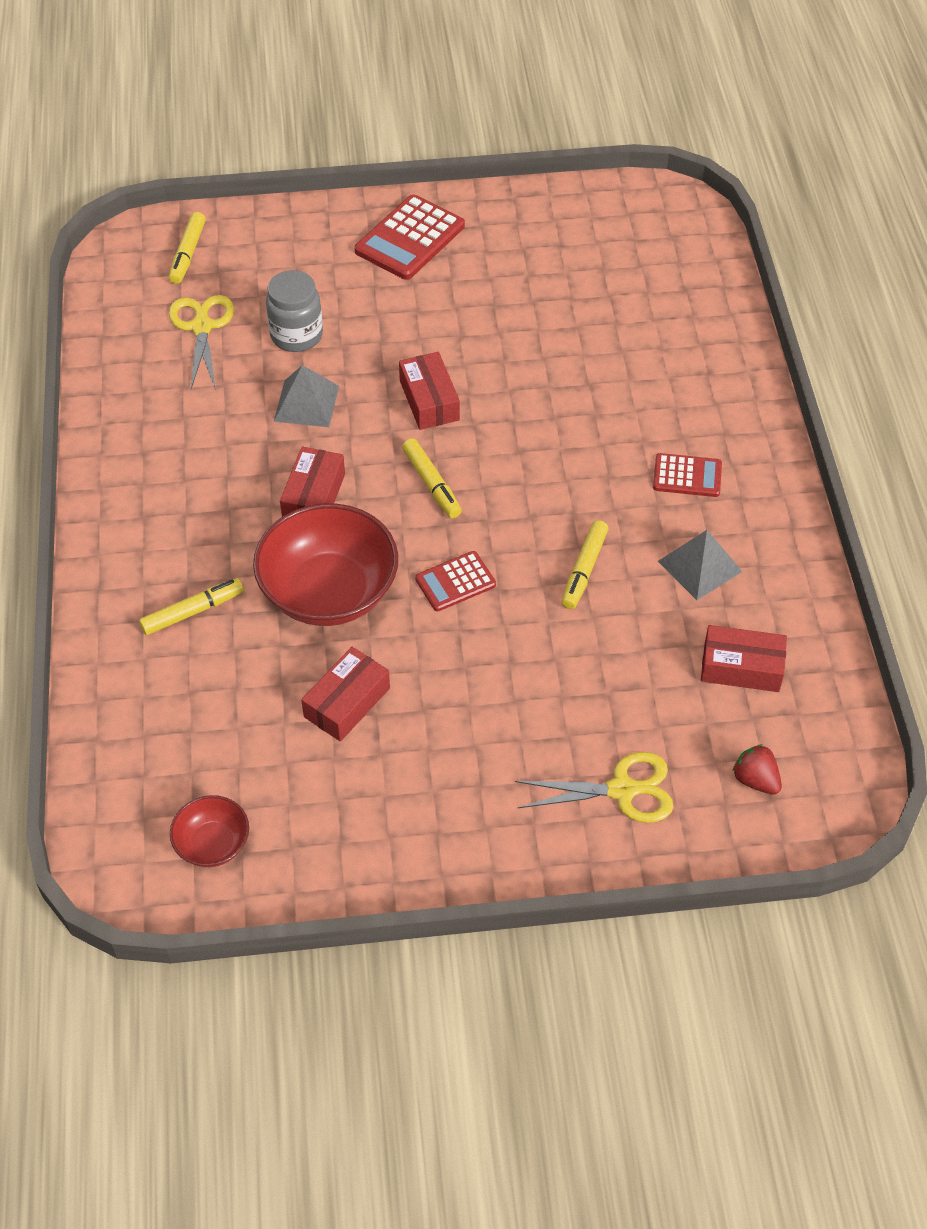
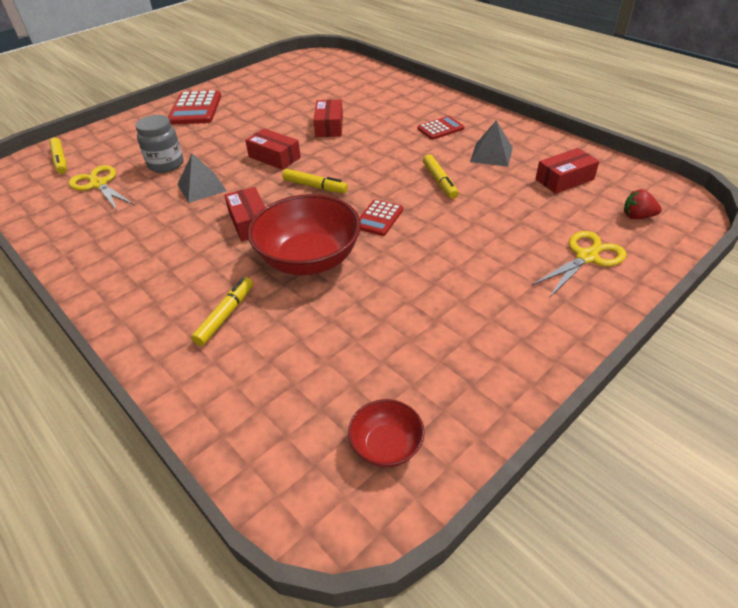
camera: 35 degrees left, 10 degrees down
(347, 702) = (384, 306): red box -> red box (329, 126)

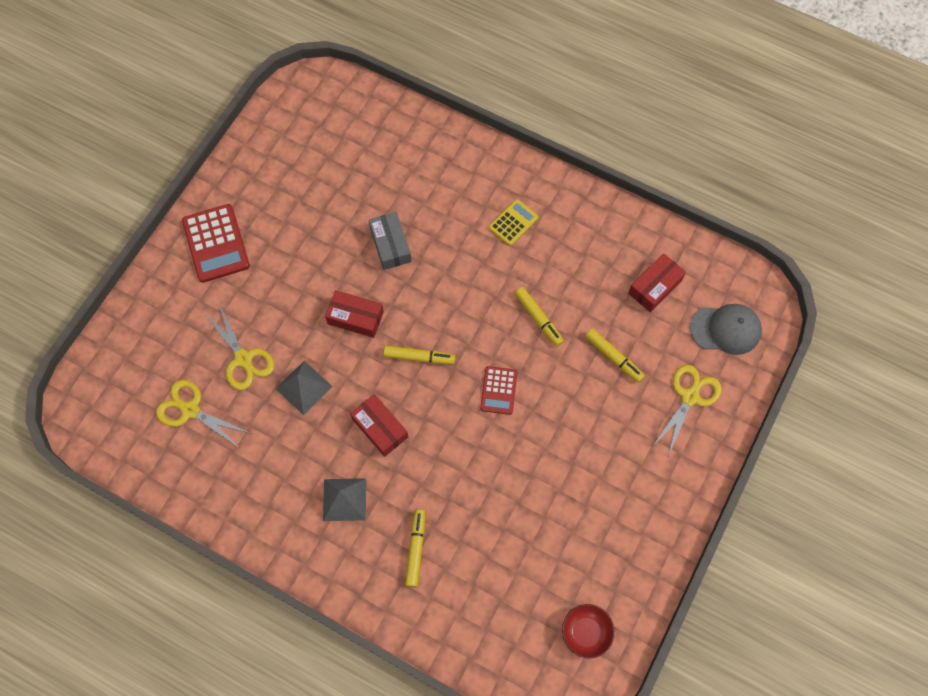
camera: 20 degrees left, 25 degrees up
(60, 160) = (118, 380): yellow marker -> yellow marker (613, 357)
(166, 164) = (243, 359): grey jar -> yellow scissors
(309, 259) = (457, 463): red bowl -> none
(329, 126) = (390, 245): red box -> grey box
(440, 128) = (513, 223): red calculator -> yellow calculator
(491, 154) = (577, 260): grey pyramid -> grey pyramid (344, 499)
(637, 216) = (725, 329): red strawberry -> grey cap

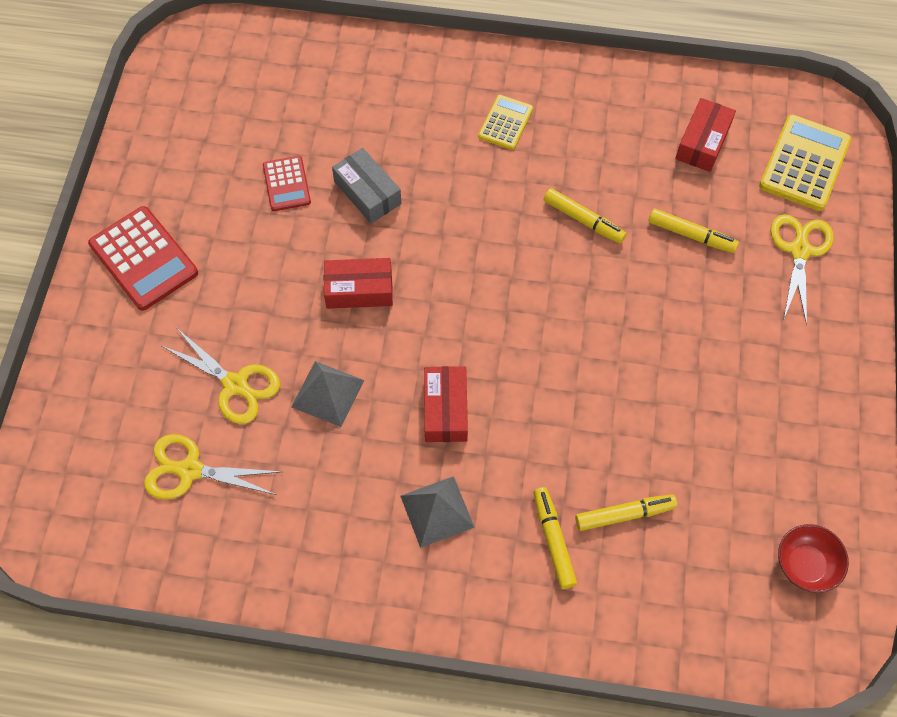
camera: 20 degrees left, 5 degrees down
(380, 428) = (445, 410): red box -> red box turned 60 degrees clockwise
(419, 357) = (458, 310): yellow marker -> yellow marker (624, 514)
(498, 390) = (572, 317): red calculator -> red calculator (286, 184)
(725, 329) = (804, 163): grey cap -> yellow calculator

